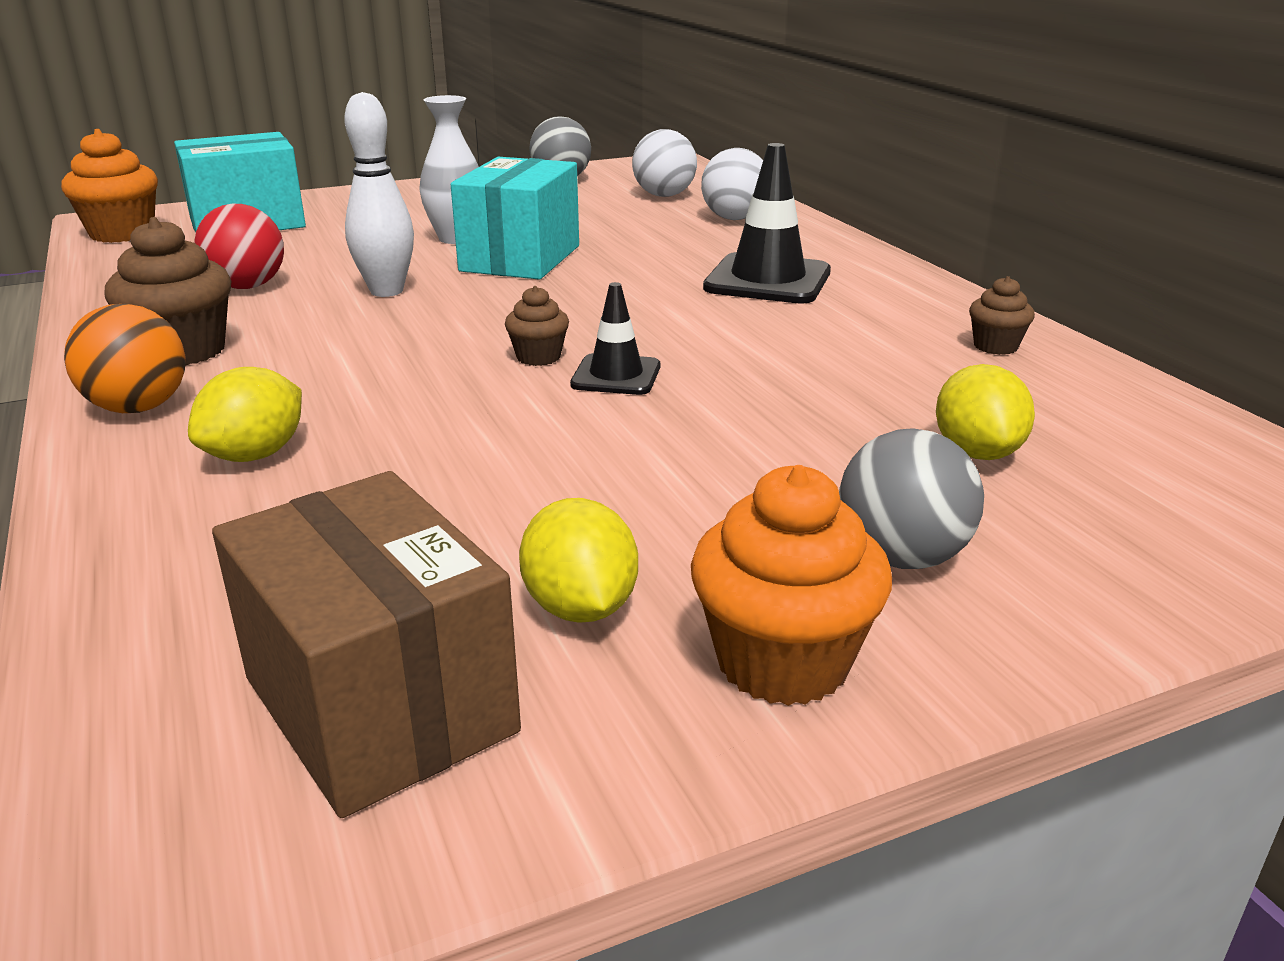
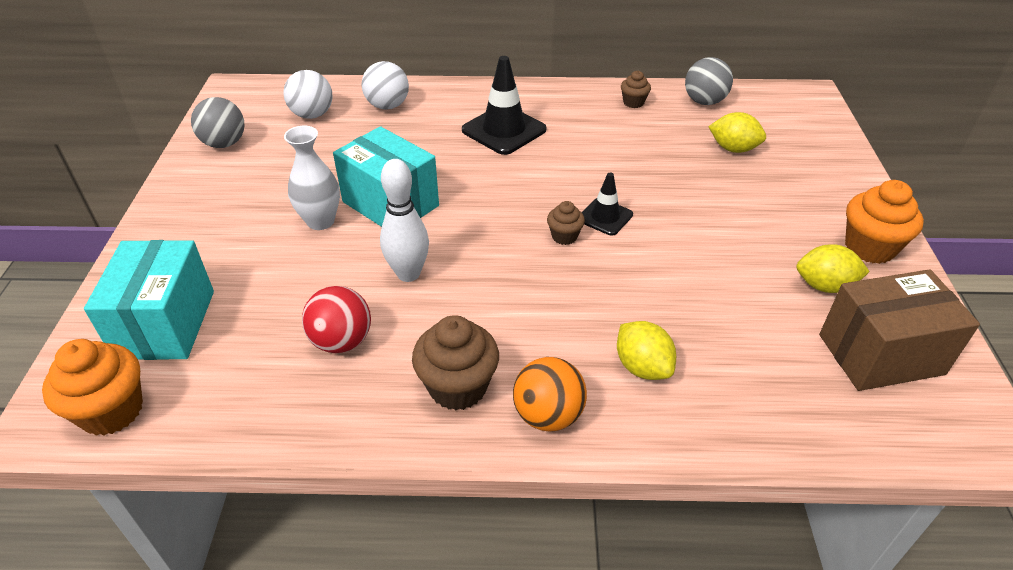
camera: 65 degrees left, 15 degrees up
(901, 557) = (808, 197): grey ball -> grey ball (704, 101)

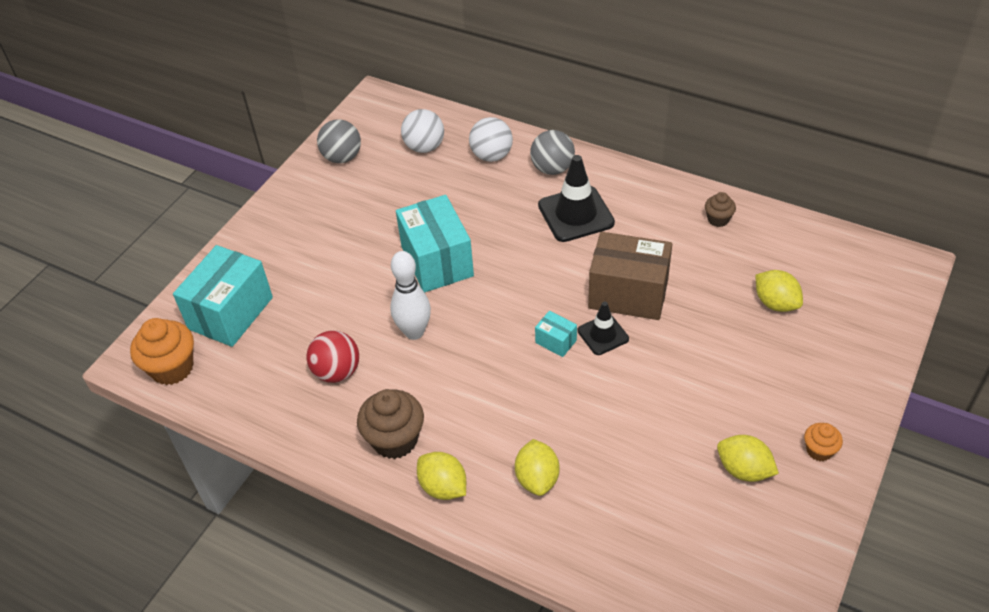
camera: 30 degrees right, 5 degrees up
(320, 221) = (376, 260): white vase -> none
(548, 415) = (443, 487): orange ball -> yellow lemon
(564, 236) = (556, 341): brown cupcake -> turquoise box
(704, 101) = (790, 240): grey ball -> grey ball (552, 169)
(869, 247) = (819, 450): orange cupcake -> orange cupcake, size x0.54
(880, 354) = (739, 547): brown box -> brown box (628, 294)

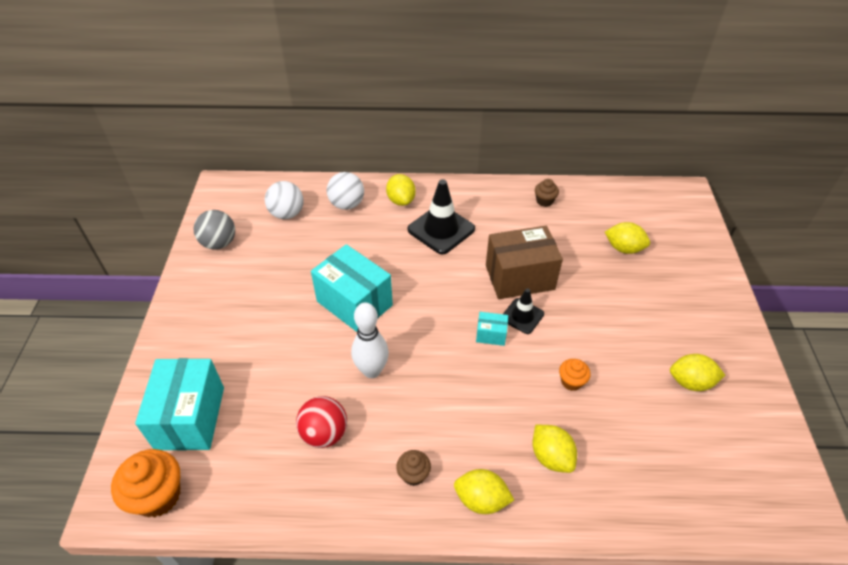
camera: 30 degrees left, 0 degrees up
(395, 440) = (413, 474): brown cupcake -> brown cupcake, size x0.54
(552, 169) = (401, 200): grey ball -> yellow lemon
(819, 450) = (727, 346): orange cupcake -> orange cupcake (571, 381)

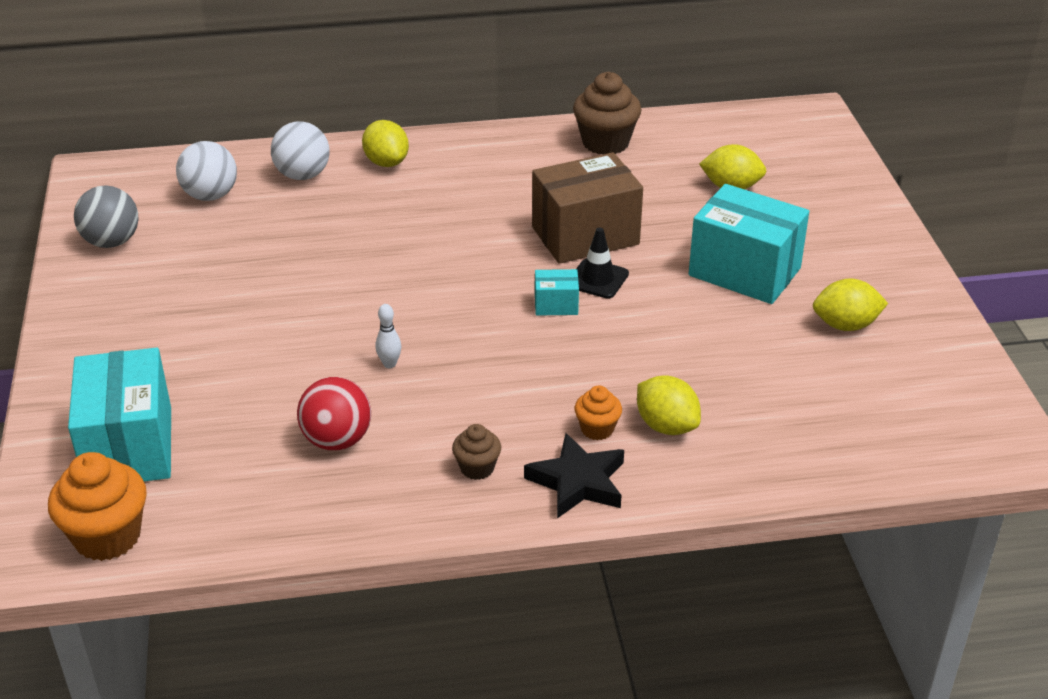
camera: 10 degrees left, 10 degrees down
(354, 303) = (344, 291): turquoise box -> turquoise box (744, 272)
(372, 370) = (389, 364): white bowling pin -> white bowling pin, size x0.48
(441, 229) = (456, 191): black traffic cone -> none
(481, 499) = (578, 482): yellow lemon -> black star
(544, 201) = (605, 143): brown cupcake -> brown cupcake, size x1.84
(571, 381) = (680, 343): orange cupcake -> orange cupcake (597, 429)

